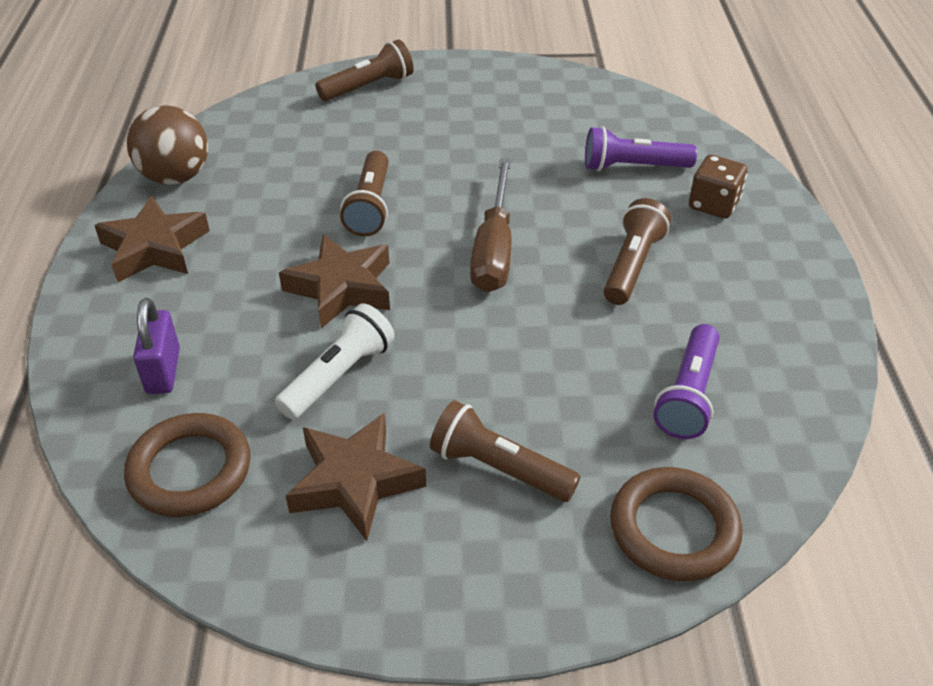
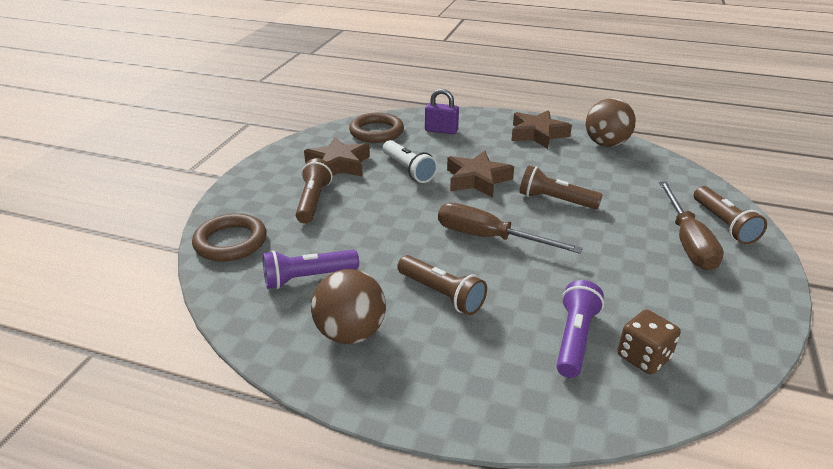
camera: 110 degrees right, 10 degrees down
(418, 108) = (687, 242): none -> brown screwdriver
(499, 468) = (313, 201): brown flashlight -> brown flashlight turned 45 degrees counterclockwise
(688, 395) = (308, 278): purple flashlight -> purple flashlight turned 60 degrees counterclockwise
(713, 205) = (500, 371): brown dice -> brown dice (643, 357)
(749, 320) = (350, 333): none -> brown ball

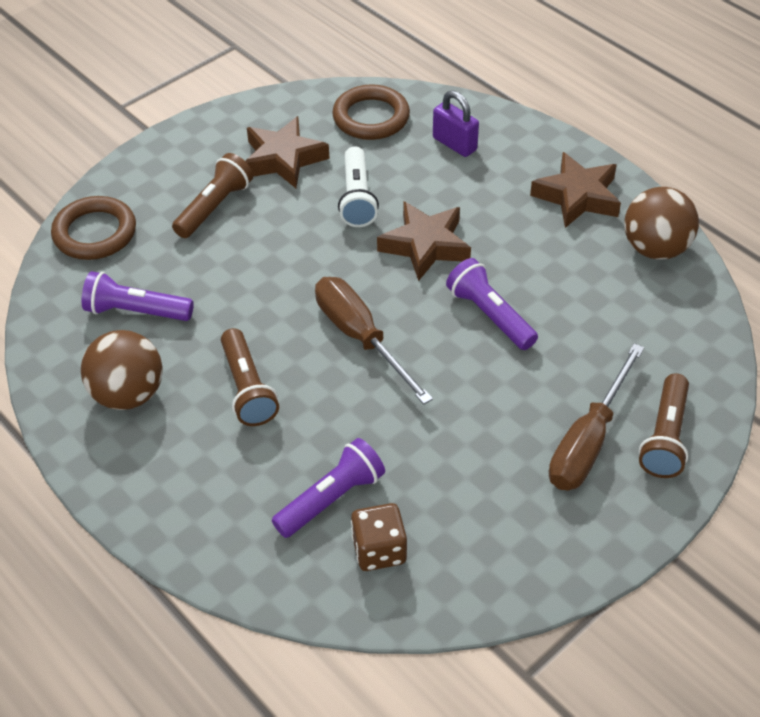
camera: 30 degrees right, 15 degrees up
(555, 200) = (490, 315): brown flashlight -> purple flashlight

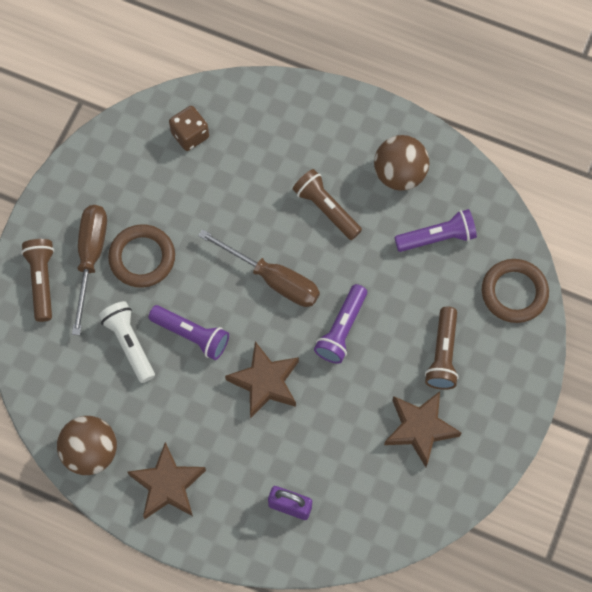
camera: 155 degrees right, 20 degrees up
(332, 498) = (233, 155): purple flashlight -> purple flashlight (341, 329)
(357, 198) = (339, 410): white flashlight -> white flashlight (129, 343)
(371, 117) = (374, 510): brown ring -> brown ring (142, 258)

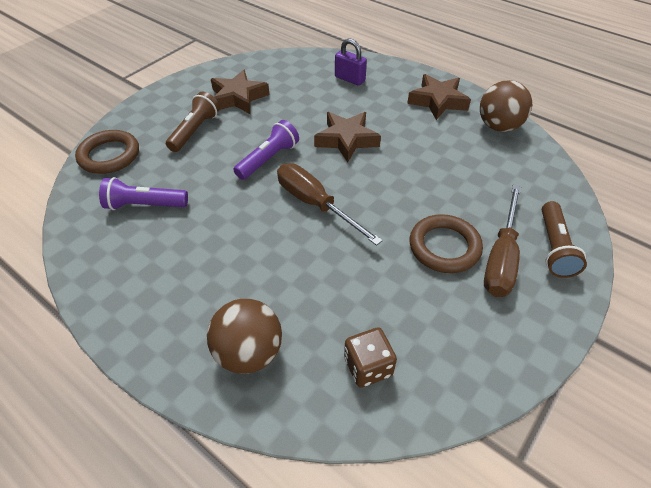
camera: 165 degrees left, 20 degrees down
(129, 343) = (462, 184): white flashlight -> none
(191, 335) = (403, 179): purple flashlight -> none
(326, 209) = (238, 251): brown flashlight -> none
(399, 174) = (144, 266): brown ball -> brown ball (249, 352)

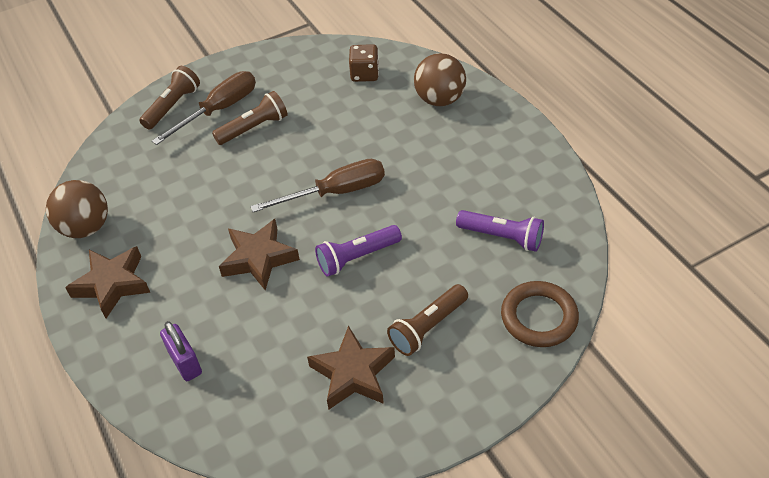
camera: 155 degrees left, 0 degrees up
(315, 204) = (336, 192): brown screwdriver -> brown screwdriver turned 90 degrees counterclockwise
(444, 247) = (254, 128): brown ring -> brown flashlight

